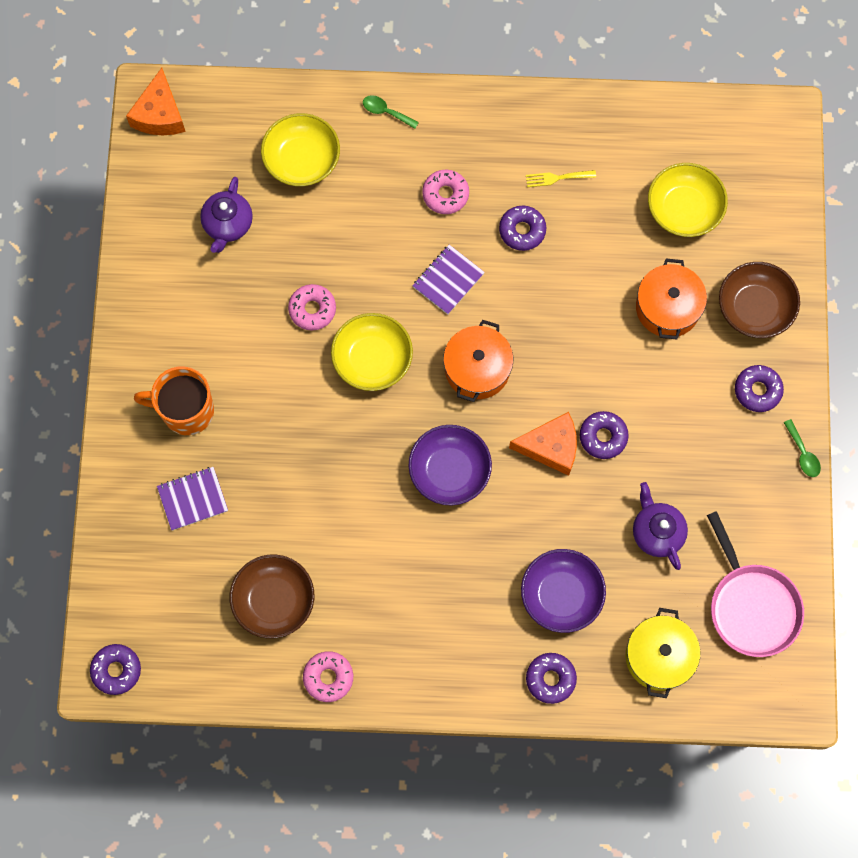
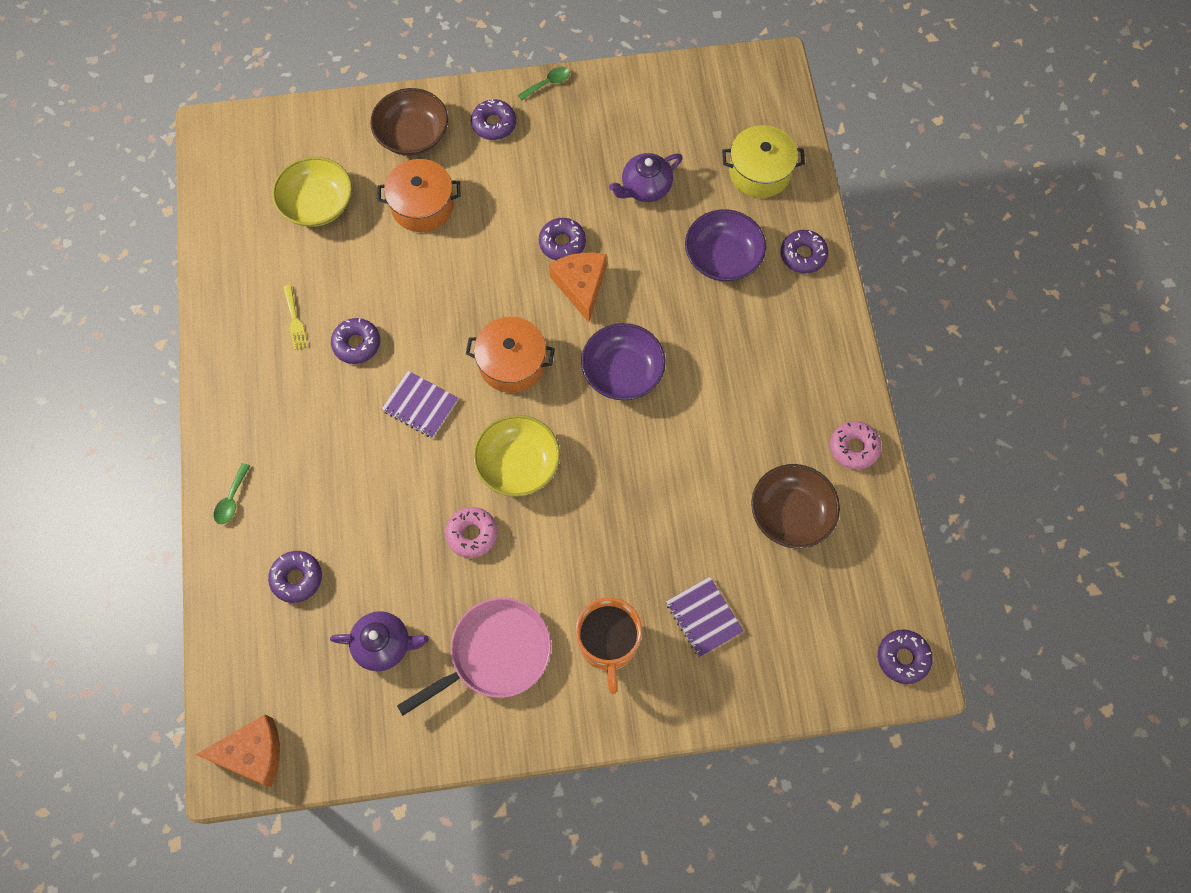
camera: 100 degrees left, 5 degrees down
(302, 159) = (297, 578): yellow bowl -> purple donut
(445, 194) = (324, 423): pink donut -> none
(751, 606) = (696, 107): pink pan -> pink pan (495, 654)

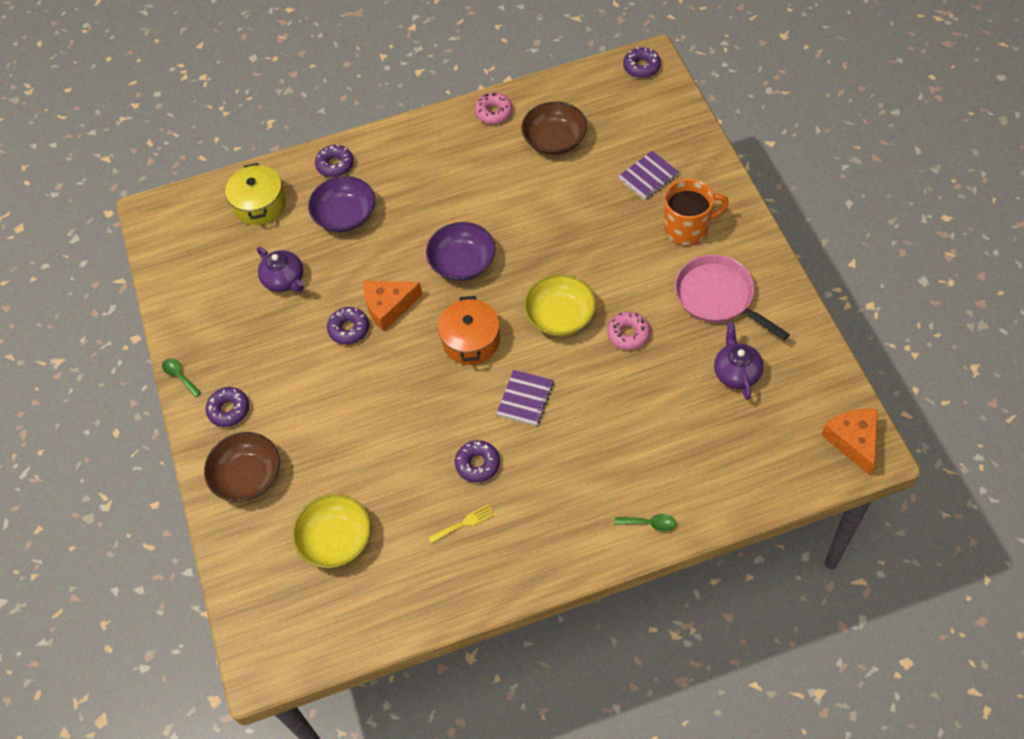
camera: 95 degrees left, 10 degrees down
(297, 578) = (703, 450): purple donut -> none
(422, 205) = (325, 448): orange pot -> none

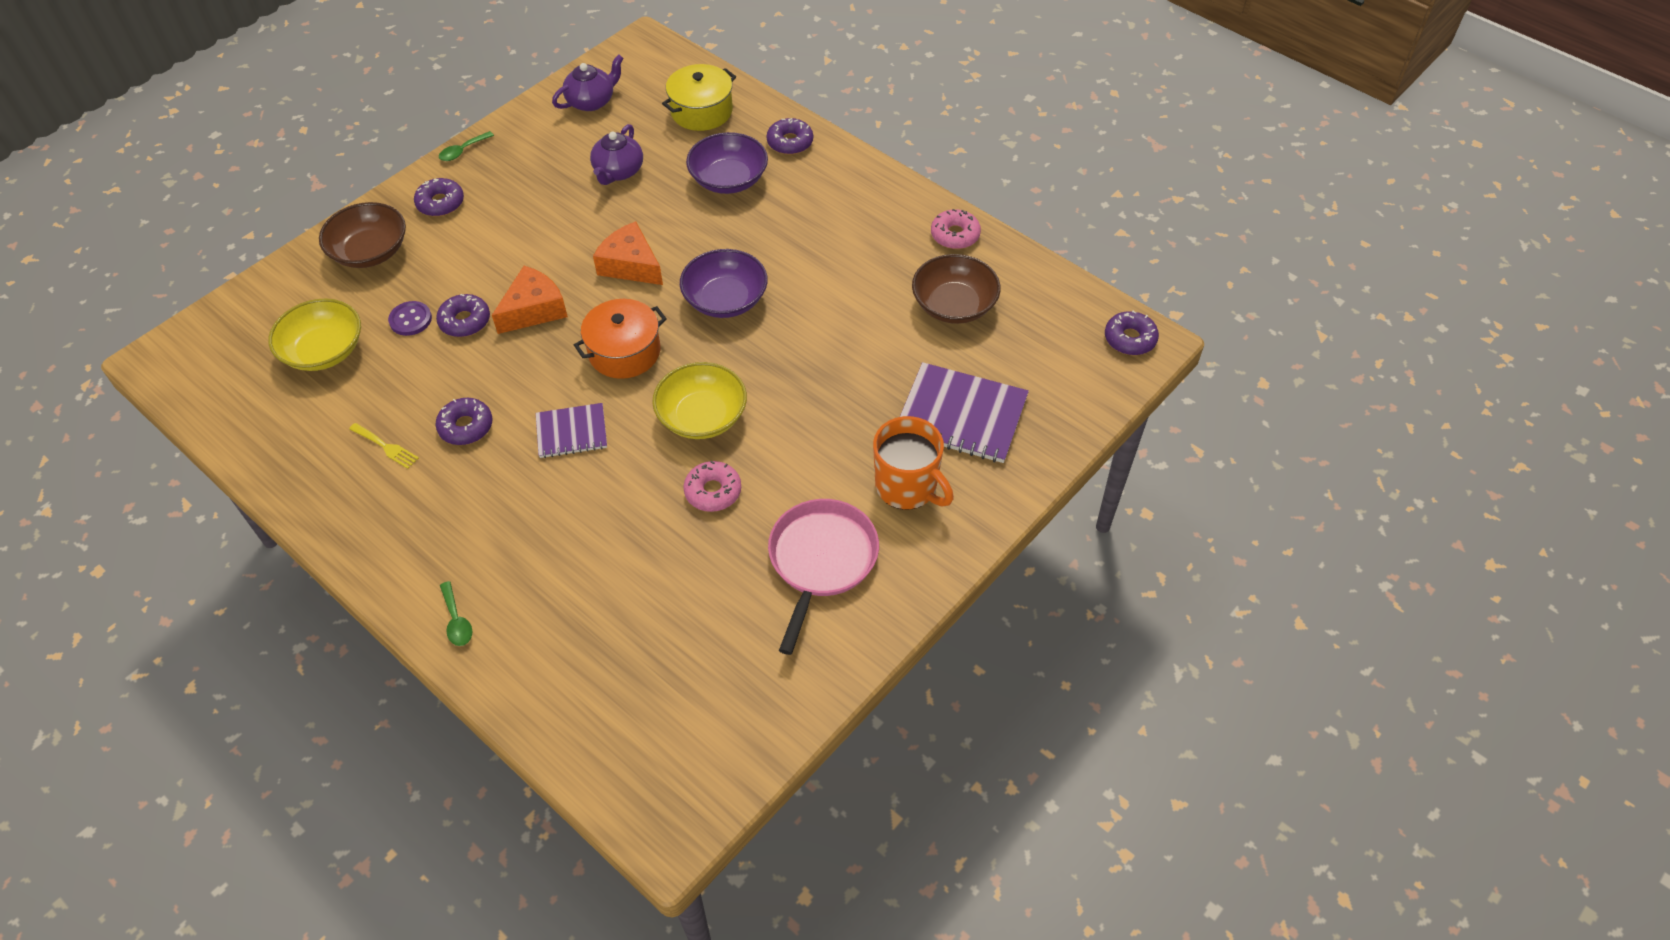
camera: 55 degrees right, 5 degrees down
(179, 376) = (462, 151): green spoon -> green spoon turned 150 degrees counterclockwise
(344, 469) = (410, 320): none -> purple button
(349, 329) = (585, 247): purple donut -> purple donut (465, 321)
(648, 176) = (961, 415): purple notebook -> purple notebook, size x1.68
(736, 372) = (716, 626): purple teapot -> purple teapot (591, 101)
(853, 441) = (677, 801): orange cheese -> orange cheese (534, 309)

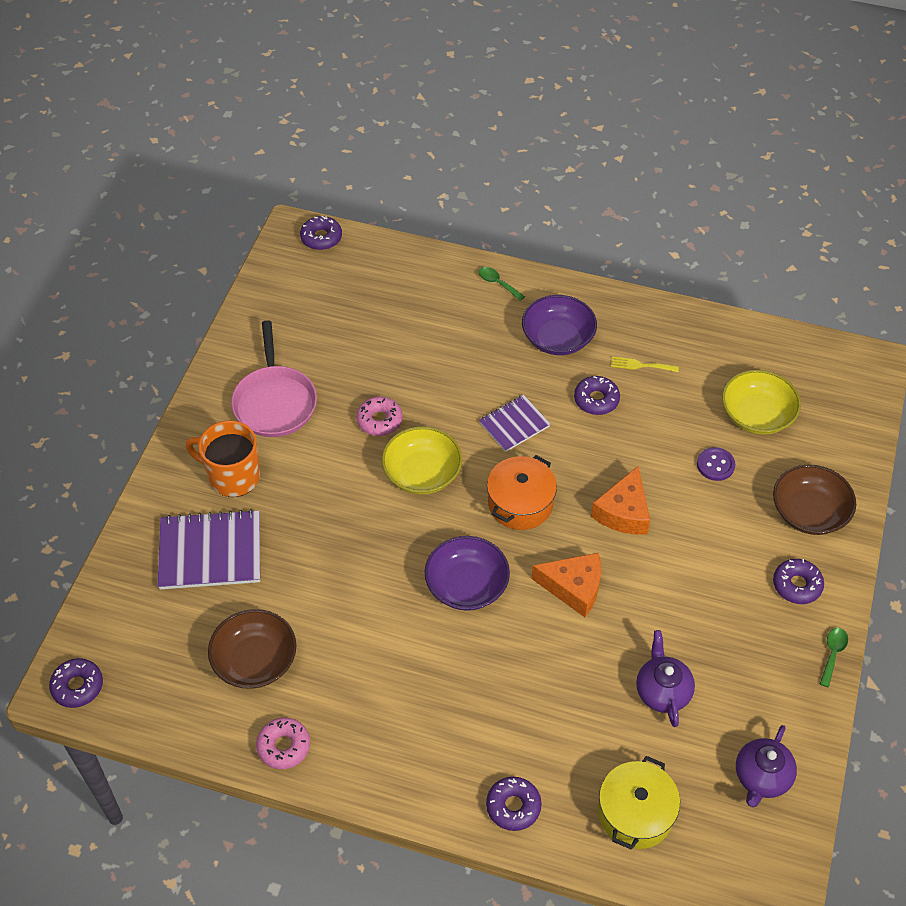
camera: 155 degrees right, 0 degrees up
(465, 321) = (671, 480): purple donut -> purple donut (321, 238)
(729, 179) = (547, 727): purple bowl -> purple bowl (558, 338)

